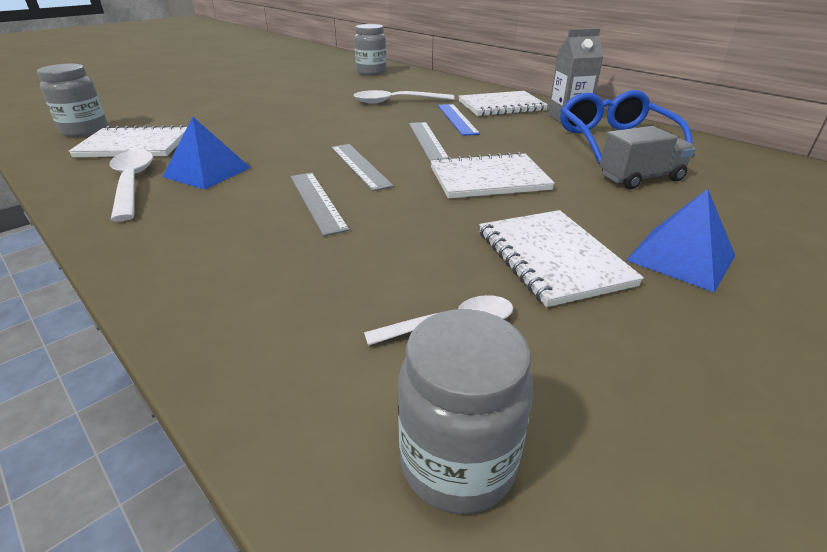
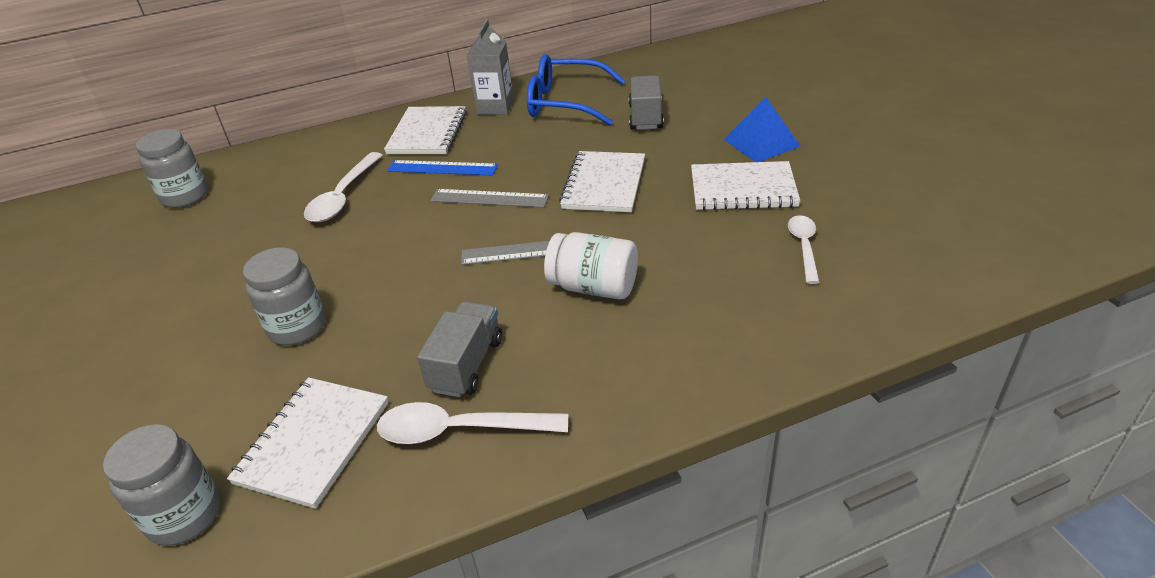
camera: 65 degrees left, 5 degrees up
(207, 172) = (466, 365): blue pyramid -> grey truck
(317, 201) = (593, 287): grey ruler -> white jar
(457, 463) = (913, 267): grey jar -> grey jar (297, 327)

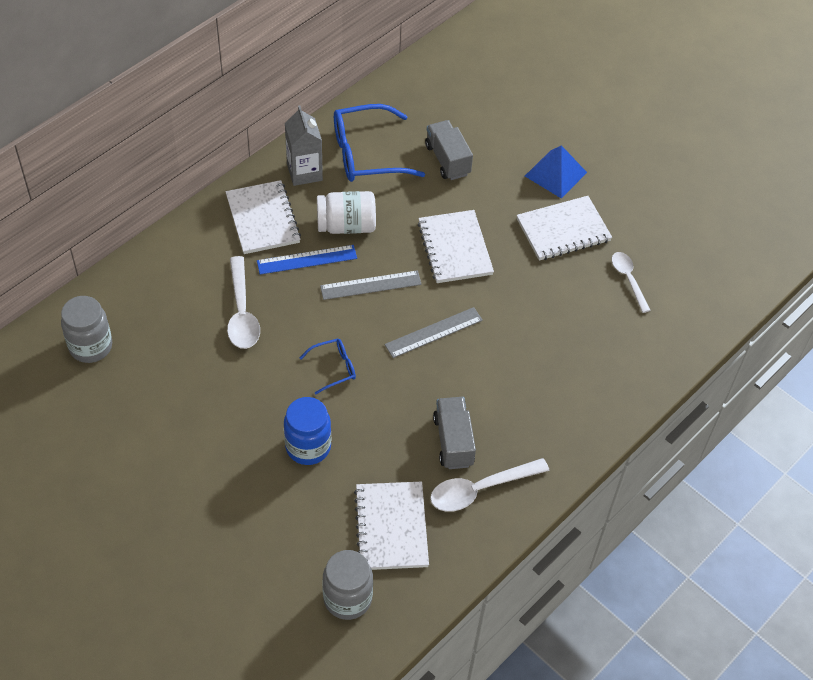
camera: 30 degrees left, 15 degrees up
(297, 327) = (308, 447): grey jar -> blue jar
(390, 260) = (333, 368): none -> blue glasses
(593, 287) = (502, 353): white jar -> white jar (346, 226)

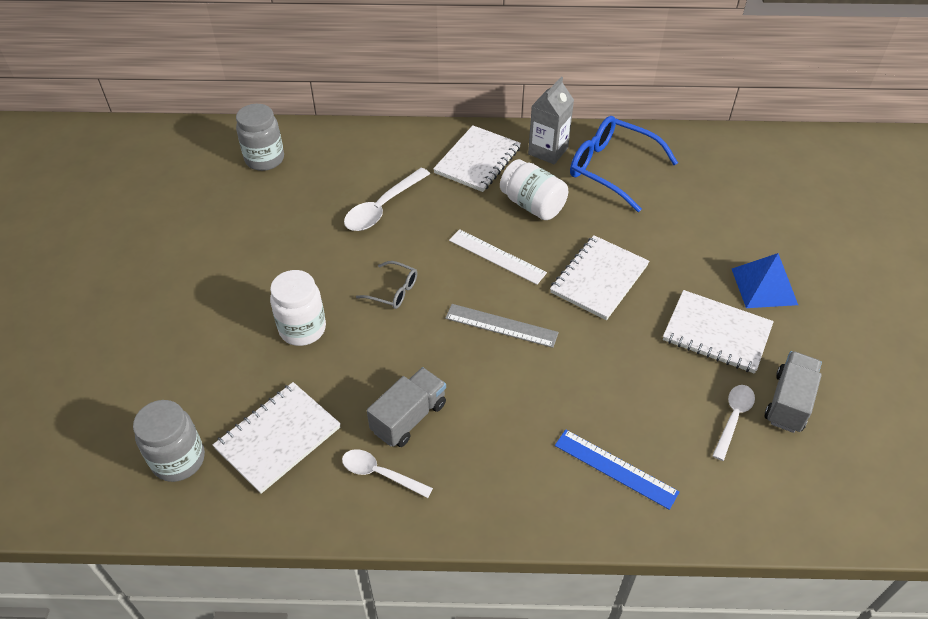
camera: 50 degrees right, 5 degrees down
(307, 260) = (473, 206): blue ruler -> blue ruler (615, 468)
(308, 447) = (302, 329): blue jar -> white jar
(333, 368) = (393, 291): blue glasses -> grey glasses
(370, 285) = (497, 256): grey ruler -> white ruler
(447, 160) = (675, 214): grey truck -> grey truck (788, 402)
(480, 489) = (380, 474): white spoon -> white spoon, size x0.65

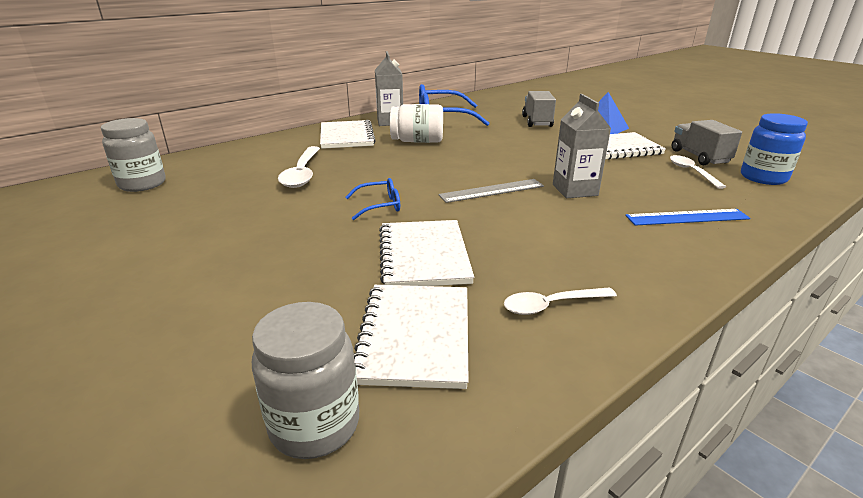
camera: 40 degrees left, 20 degrees down
(302, 329) = (326, 256): white jar -> none
(393, 291) = (379, 205): grey glasses -> blue glasses
(409, 417) = (512, 261): grey truck -> grey truck (537, 121)
(497, 256) = (432, 166): white ruler -> none
(573, 370) = (575, 190): none -> grey carton
(599, 279) = (514, 153): white notebook -> white notebook (423, 255)
(797, 476) = (763, 178): none -> blue jar

